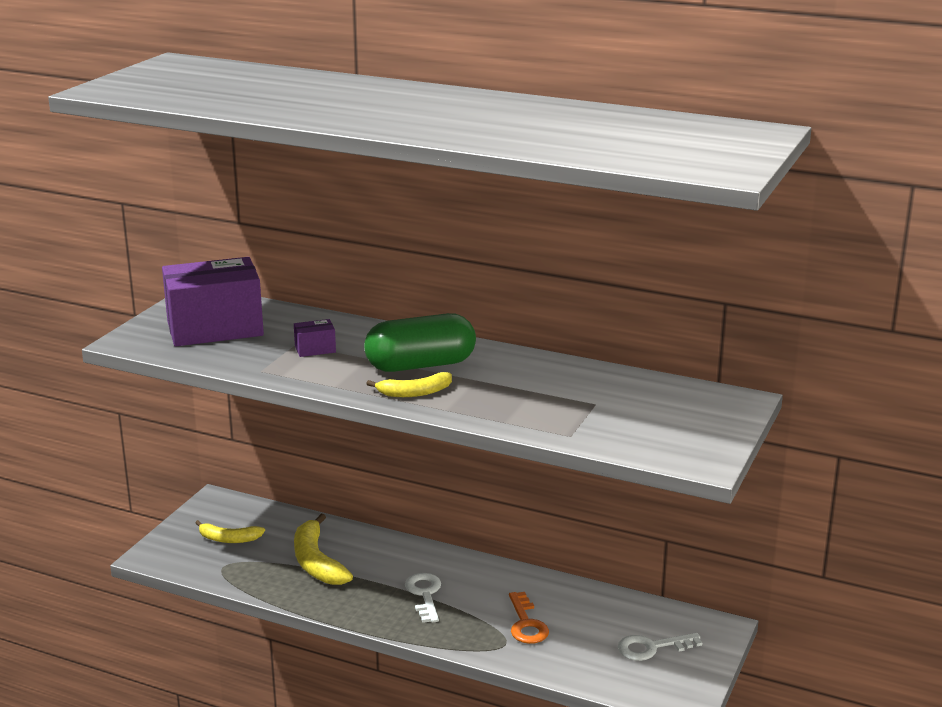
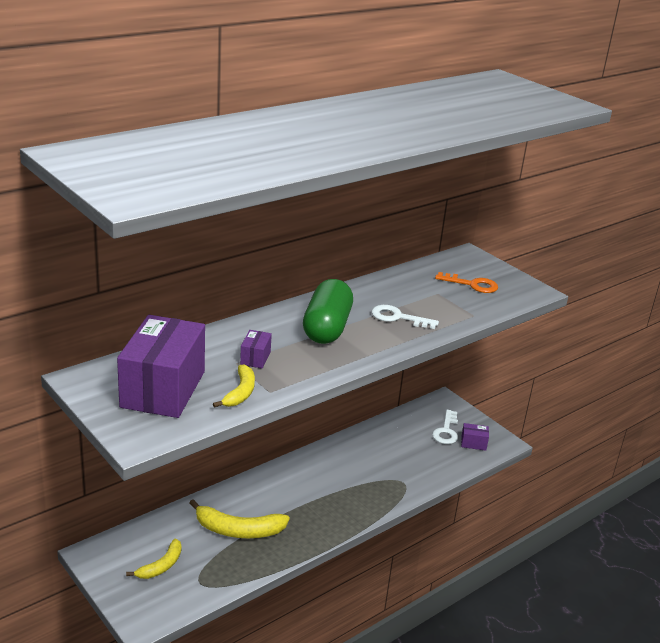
camera: 65 degrees left, 5 degrees up
(415, 393) = (368, 344): yellow banana -> yellow banana (240, 392)
(425, 595) = (323, 494): white key -> white key (398, 317)
(526, 624) = (389, 466): orange key -> orange key (472, 284)
(652, 677) = (473, 443): none -> purple box

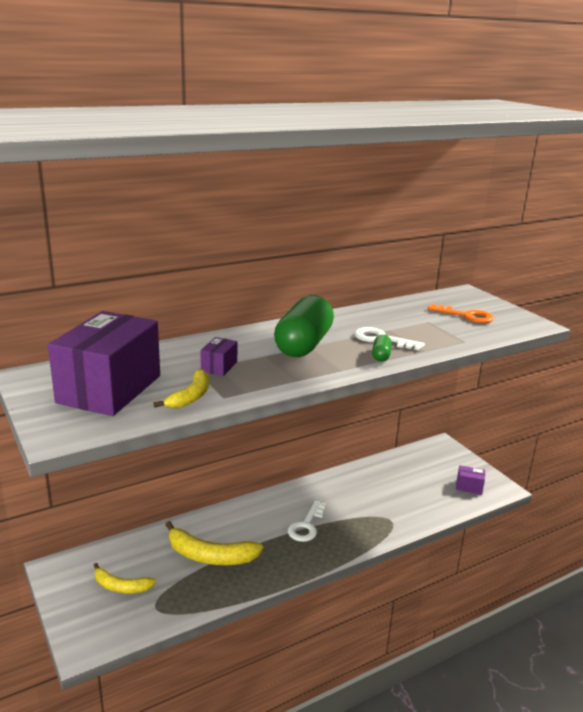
camera: 10 degrees right, 5 degrees down
(161, 566) = (121, 587): yellow banana -> yellow banana turned 60 degrees clockwise
(400, 337) = (381, 356): none -> green capsule
(446, 431) = (441, 473): white key -> white key (306, 525)

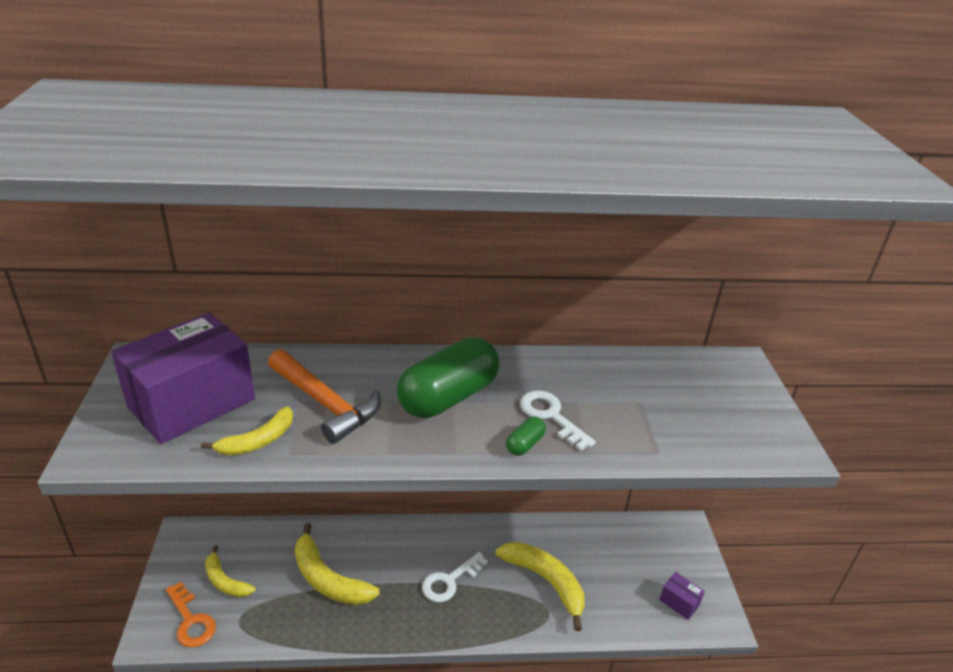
camera: 25 degrees right, 10 degrees up
(219, 366) = (326, 404): purple box -> orange hammer
(375, 503) = (545, 581): none -> yellow banana
(466, 316) = (702, 406): orange key -> orange key (191, 620)

